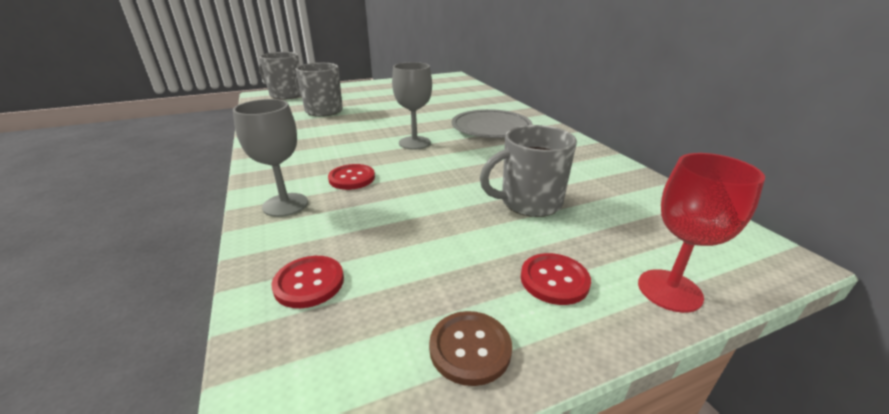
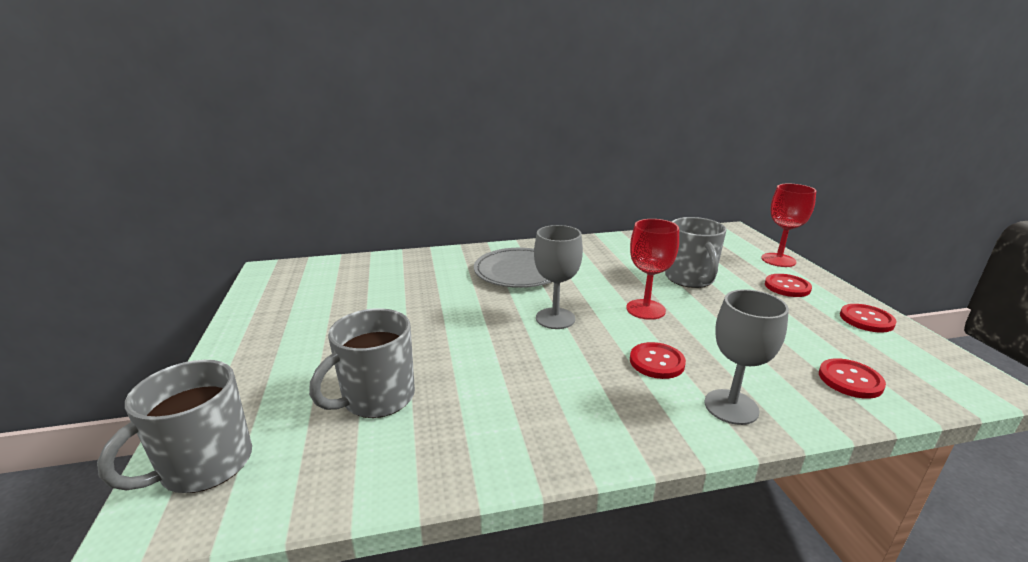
camera: 80 degrees left, 5 degrees down
(442, 176) = (645, 309): none -> red goblet
(470, 348) = (866, 319): brown button -> red button

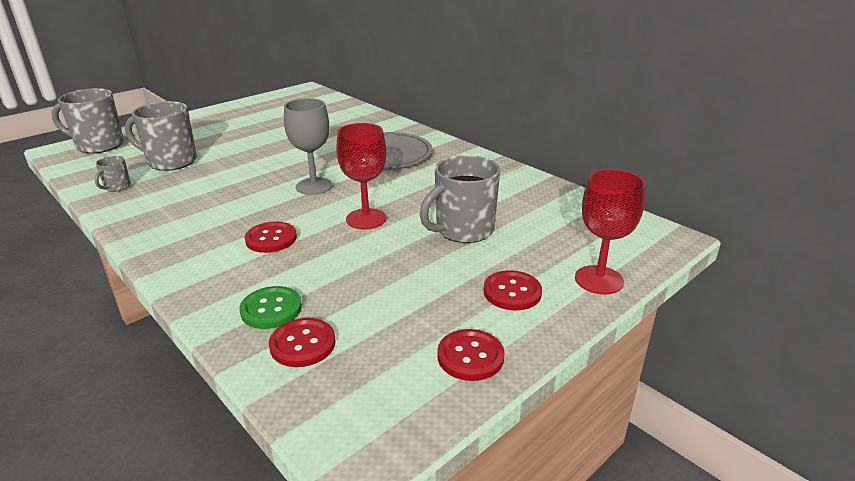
camera: 60 degrees right, 5 degrees up
(414, 458) = (117, 187): none -> grey mug
(731, 407) = (218, 280): grey goblet -> none
(792, 385) = (271, 309): none -> green button

